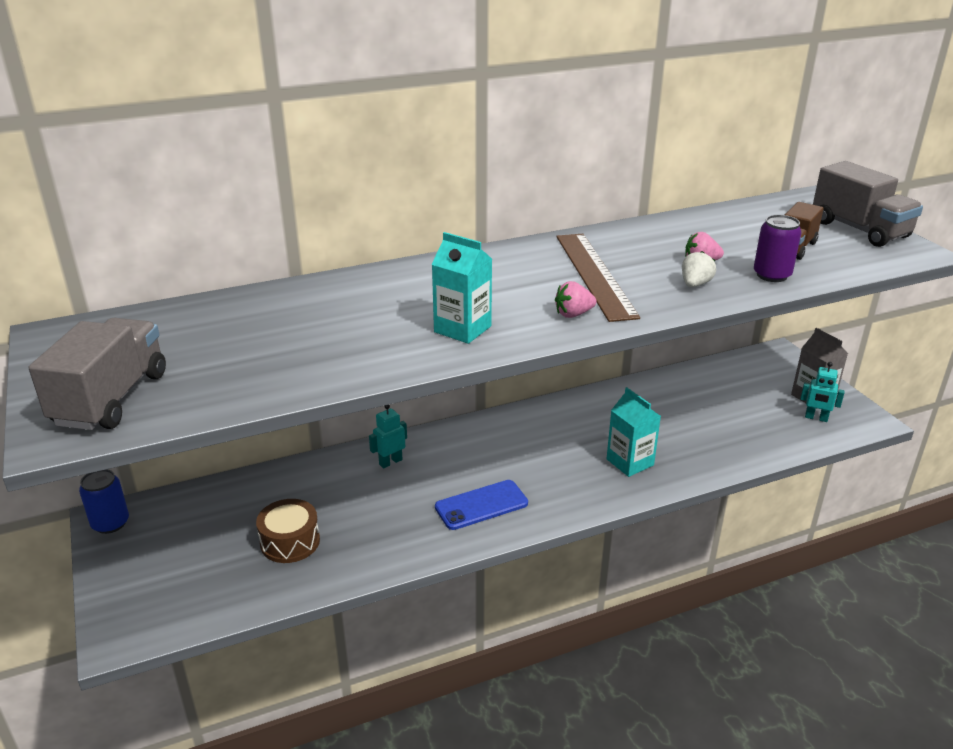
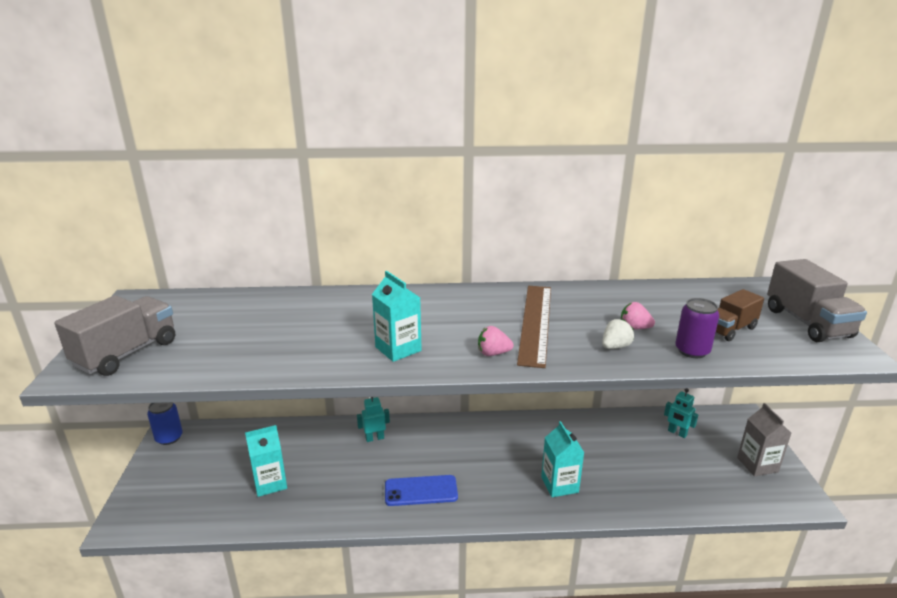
camera: 20 degrees right, 5 degrees down
(290, 542) = (270, 483): brown drum -> turquoise carton
(816, 418) = (751, 485): turquoise robot -> turquoise robot (677, 433)

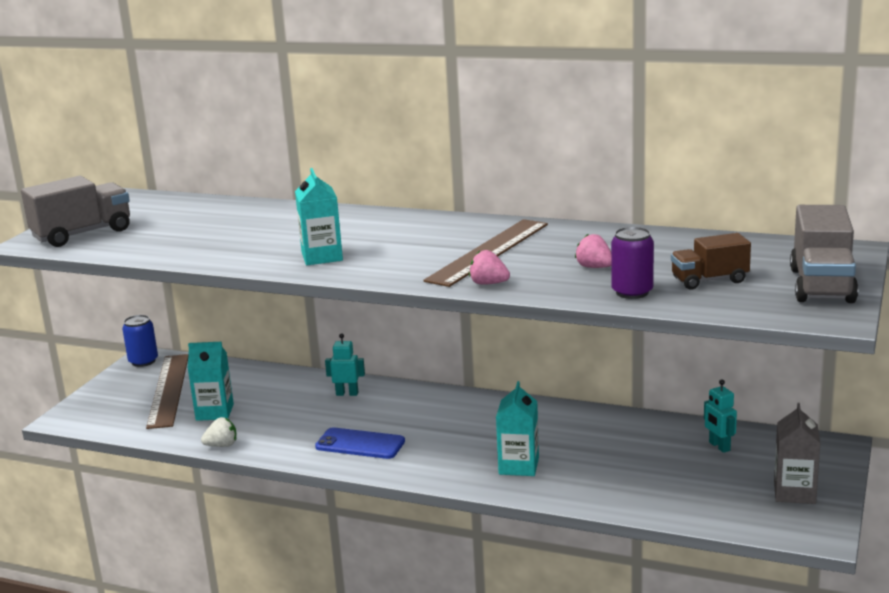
camera: 25 degrees right, 5 degrees down
(212, 466) = (169, 390): none -> brown ruler
(493, 353) = (411, 270): pink strawberry -> pink strawberry (488, 283)
(615, 347) = (549, 279): white strawberry -> white strawberry (222, 445)

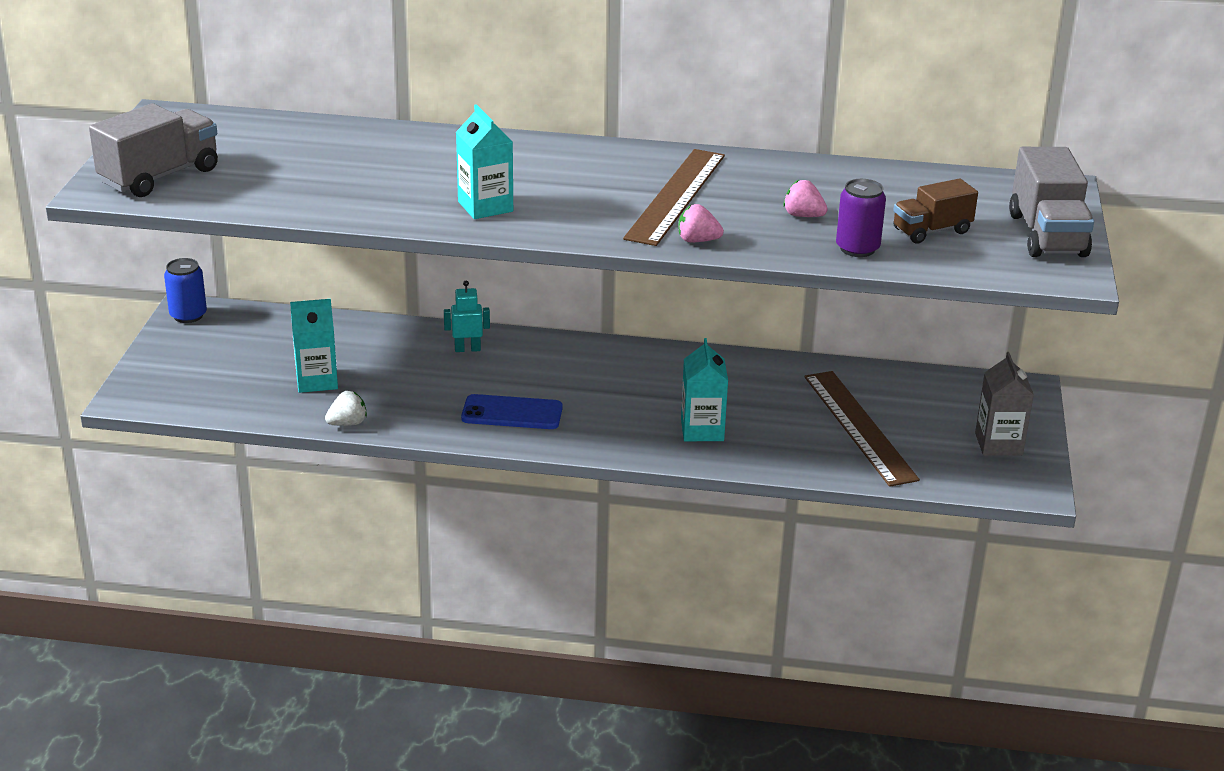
camera: 15 degrees left, 10 degrees up
(169, 390) = (243, 353): brown ruler -> brown ruler (859, 427)
(719, 446) = (907, 395): turquoise robot -> none

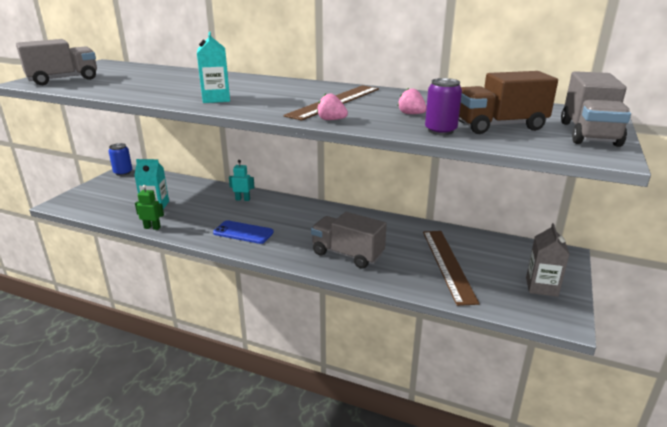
camera: 15 degrees right, 5 degrees down
(348, 423) = (152, 228): white strawberry -> green robot
(702, 430) = (347, 254): turquoise carton -> grey truck
(931, 231) = (499, 126): brown truck -> brown truck, size x1.56

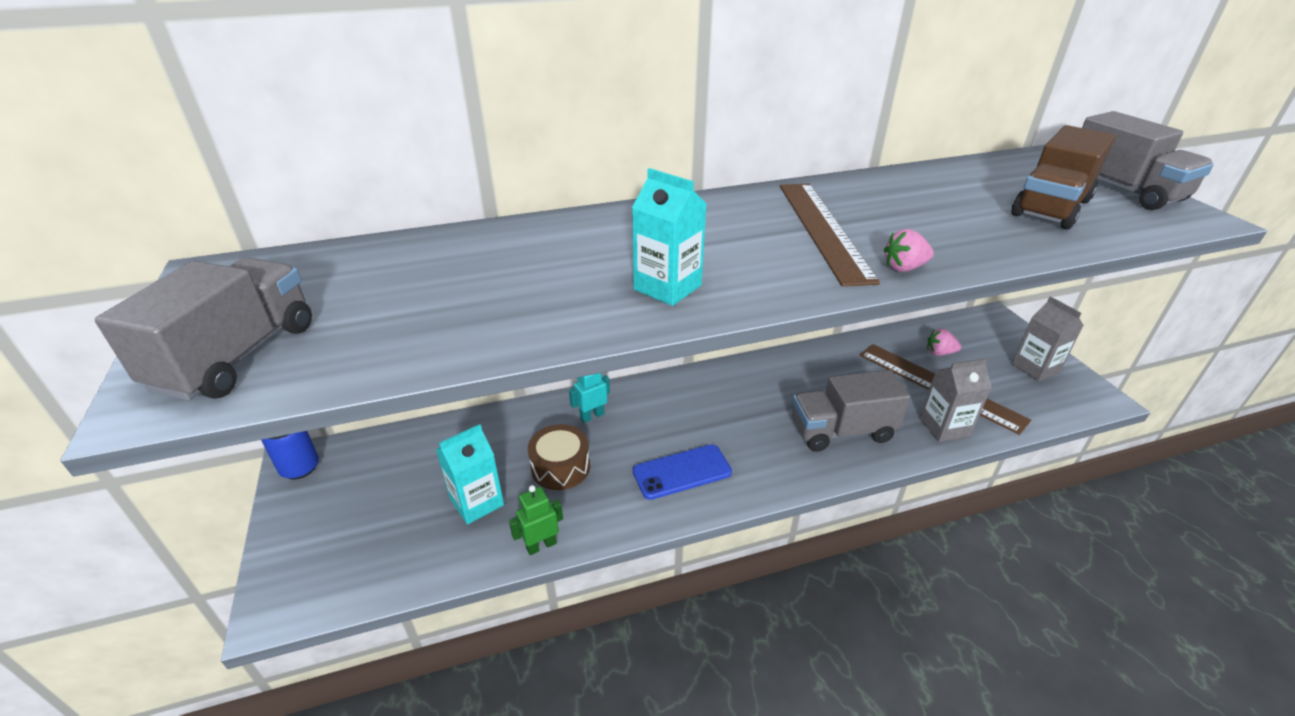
camera: 40 degrees left, 10 degrees up
(201, 209) = (560, 467): none -> brown drum
(411, 114) = (944, 220): pink strawberry -> pink strawberry (939, 353)
(412, 280) = (944, 427): none -> grey carton
(440, 130) = (1031, 238): purple can -> none

